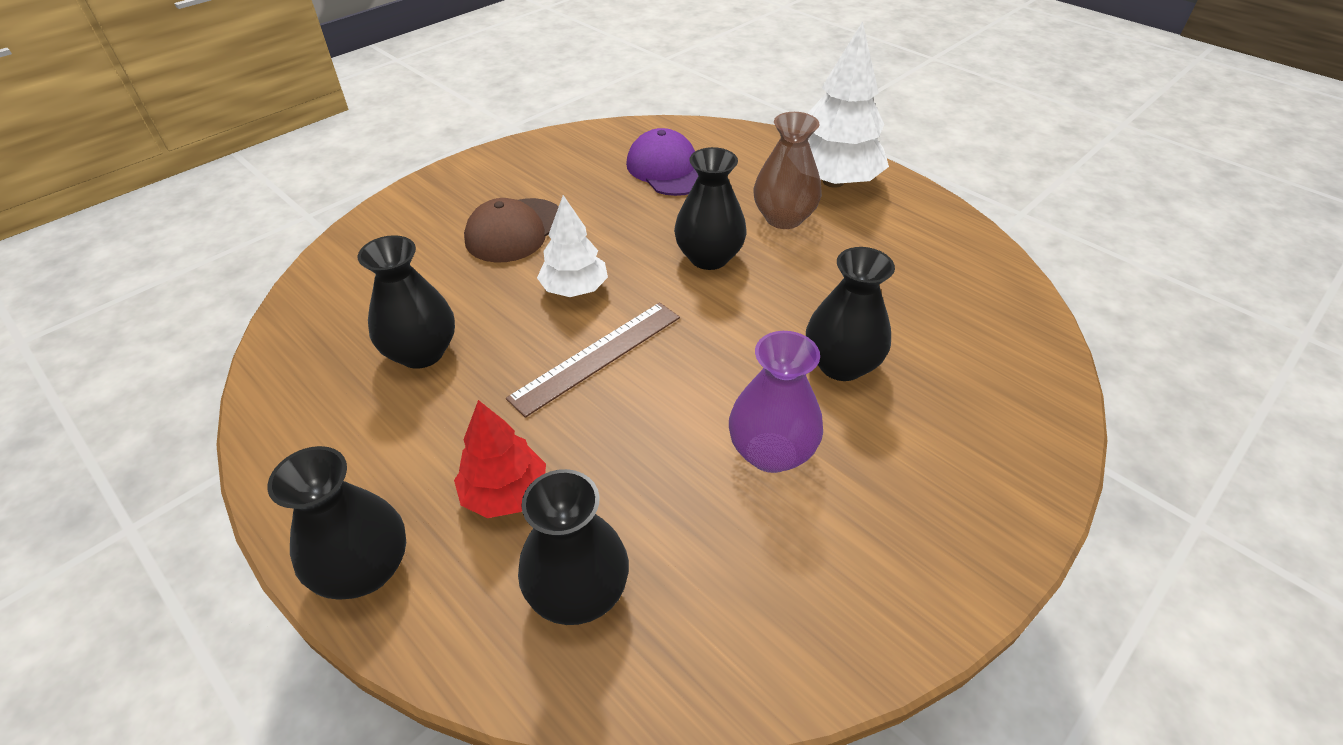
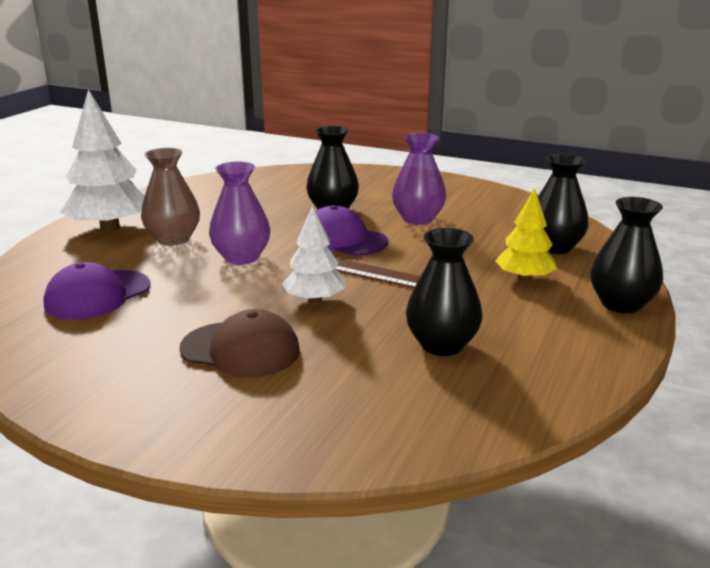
camera: 110 degrees left, 20 degrees down
(505, 493) = (524, 278): red tree -> yellow tree
(709, 257) = (241, 257): black vase -> purple vase
(723, 348) = (343, 240): none -> purple cap

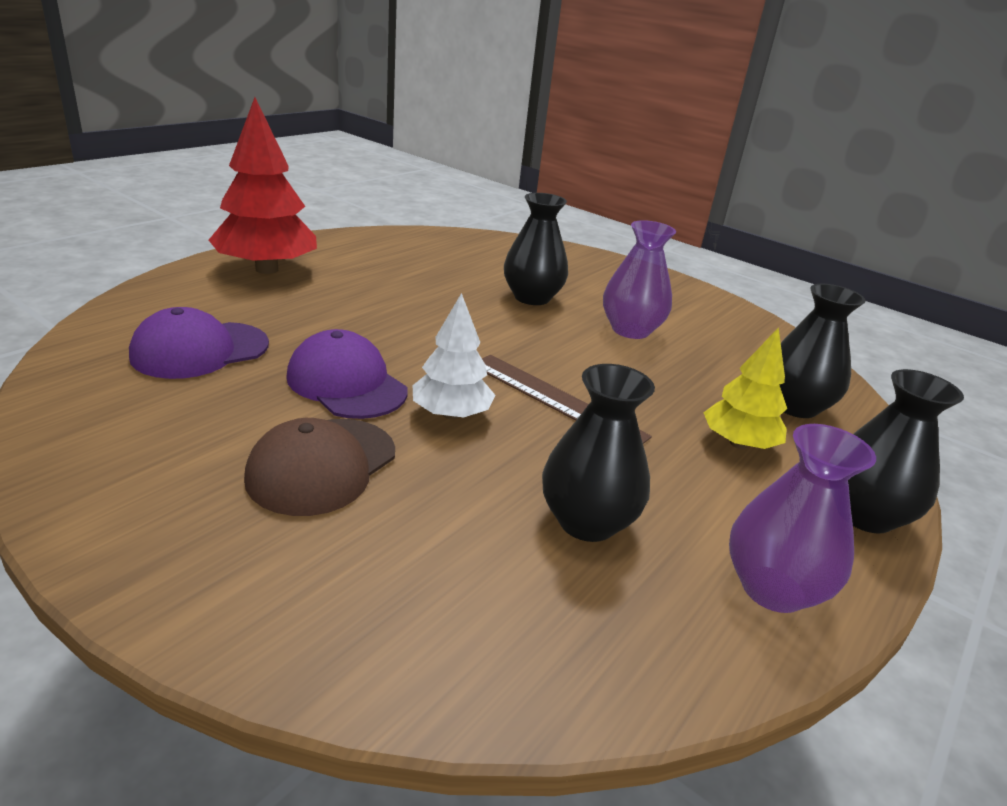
camera: 10 degrees right, 5 degrees up
(110, 228) = (267, 269): white tree -> red tree
(173, 239) = (328, 297): brown vase -> none
(240, 350) = (322, 466): brown cap -> brown cap turned 90 degrees clockwise
(241, 257) = (393, 337): purple vase -> purple vase (772, 588)
(343, 240) = (526, 339): purple cap -> purple cap (346, 383)

